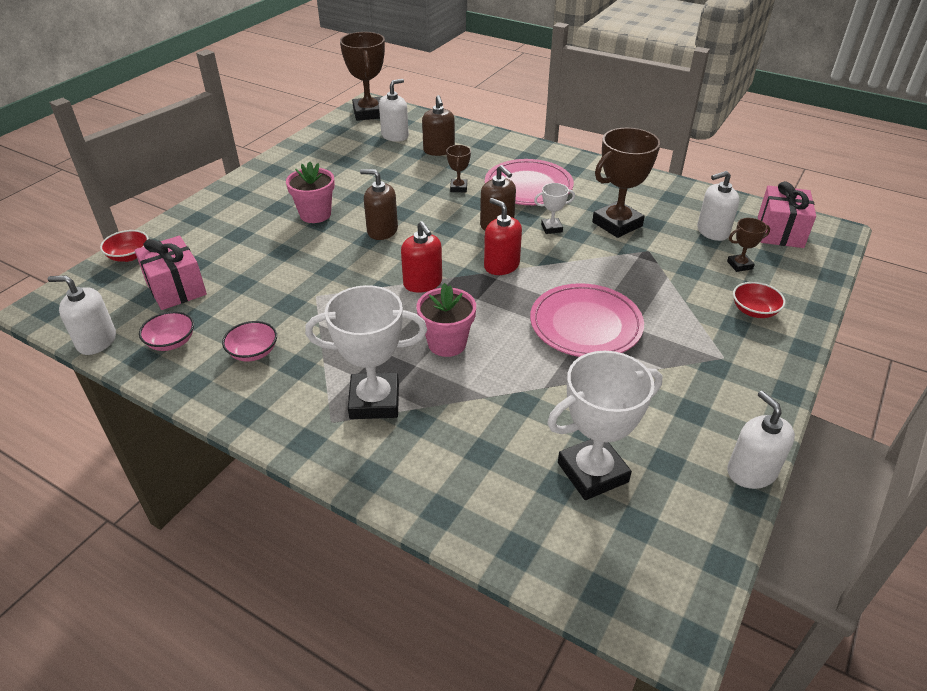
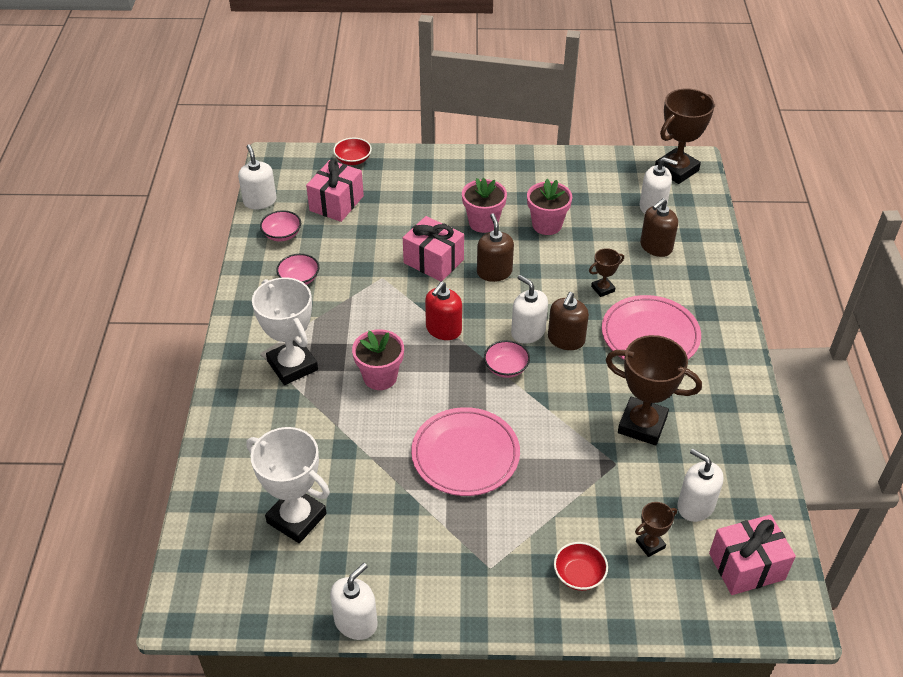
camera: 60 degrees right, 5 degrees up
(331, 258) = (433, 261): none -> pink gift
(357, 186) = (547, 225): none -> pink flower pot
(470, 239) = (528, 332): none -> white soap dispenser
(501, 265) = (506, 368): red soap dispenser -> pink bowl
(551, 228) = (592, 379): white trophy -> none
(739, 265) = (650, 544): brown trophy -> brown trophy turned 75 degrees counterclockwise

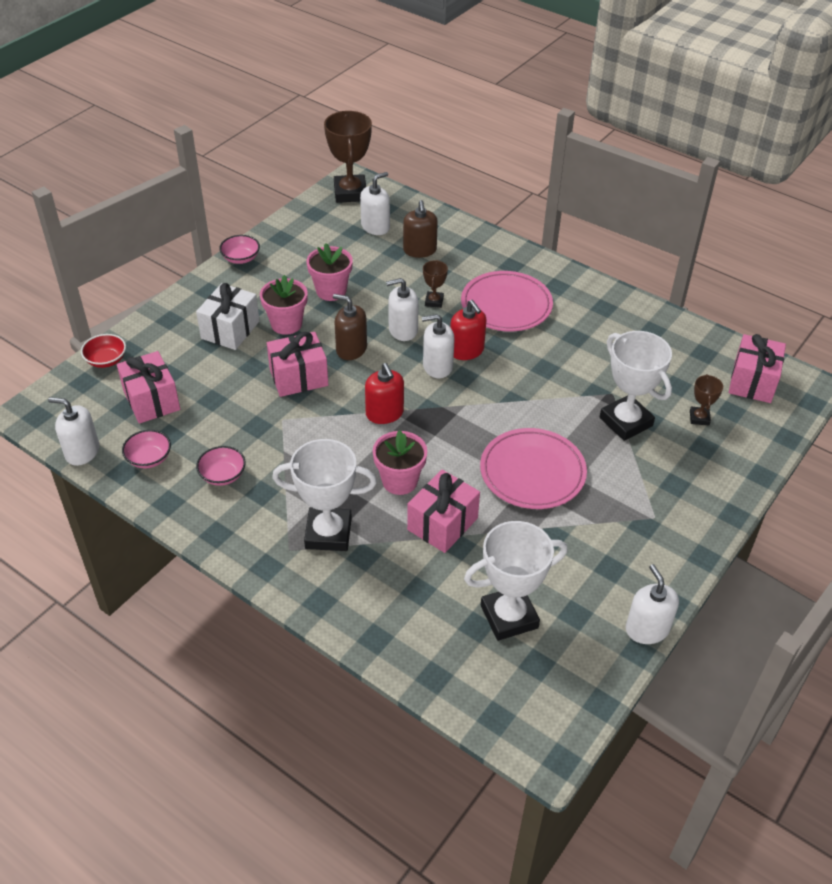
camera: 55 degrees left, 0 degrees up
(358, 426) = (442, 524): none -> pink gift
(445, 198) = (230, 330): none -> white gift
(506, 368) = (463, 399): pink bowl -> pink bowl (241, 258)
(566, 339) = (466, 350): brown soap dispenser -> red soap dispenser
(579, 575) = (698, 470): red bowl -> none
(589, 490) = (626, 422): none -> white trophy
(642, 425) = (588, 359): brown trophy -> none
(695, 506) = (683, 376): white soap dispenser -> white soap dispenser (403, 330)

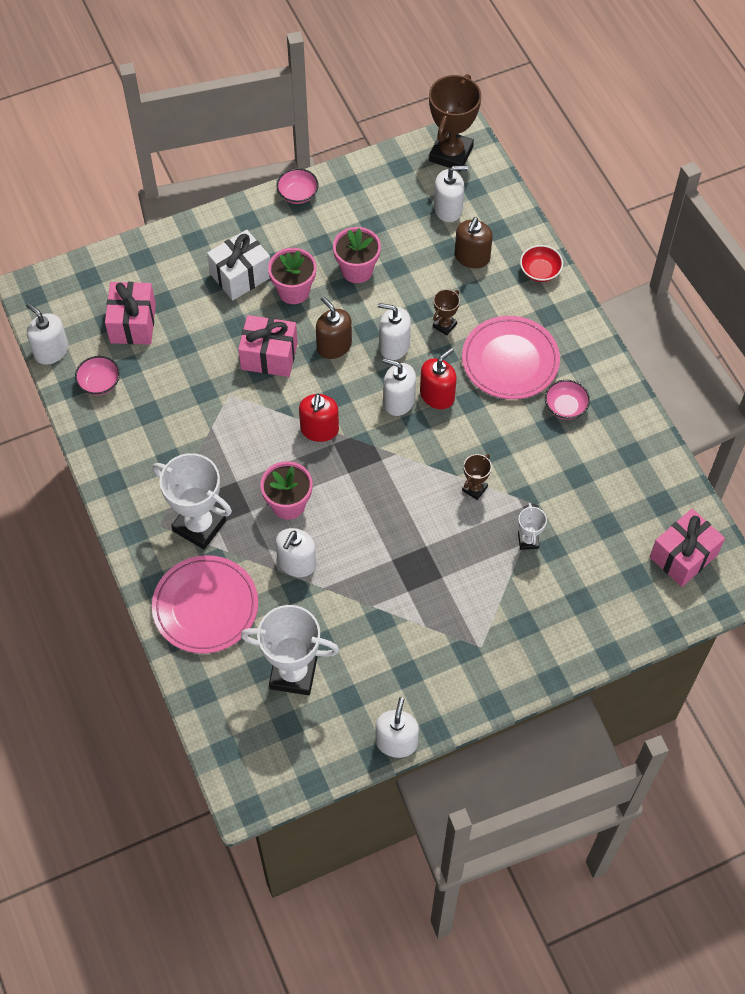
camera: 30 degrees right, 15 degrees up
(106, 360) = (118, 262): red bowl -> red bowl (540, 271)
(222, 475) = (148, 428): pink bowl -> pink bowl (565, 407)
(442, 524) = (296, 563): pink gift -> white soap dispenser
(466, 350) = (437, 395): red soap dispenser -> red soap dispenser turned 135 degrees counterclockwise
(532, 472) = (407, 551): pink plate -> pink plate (205, 606)
(626, 422) = (528, 541): white trophy -> white trophy, size x0.48
(699, 418) = (600, 569): brown trophy -> brown trophy (474, 488)

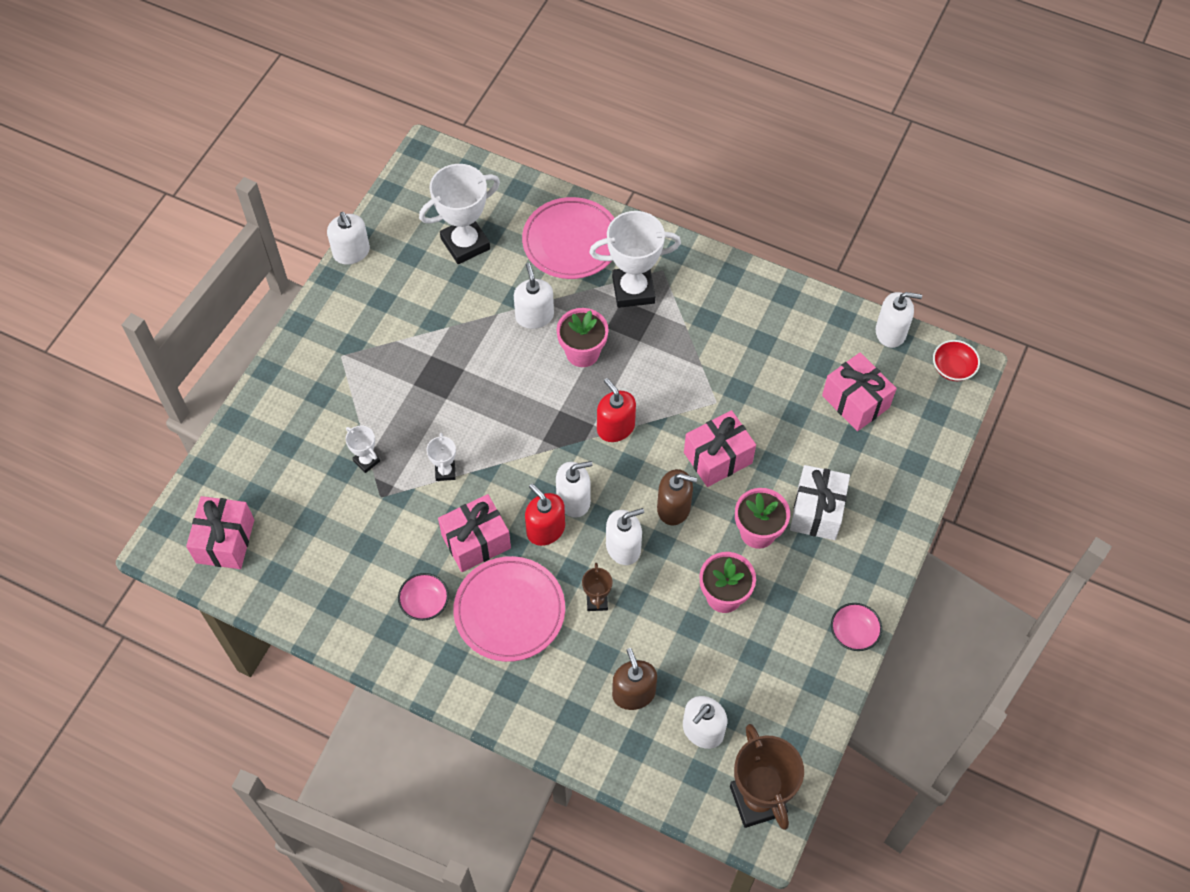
camera: 140 degrees right, 0 degrees up
(99, 383) = (825, 336): pink bowl -> none
(437, 395) = (545, 529): red soap dispenser -> red soap dispenser turned 135 degrees clockwise
(474, 488) = (445, 471): brown trophy -> white trophy
(494, 422) = (476, 541): none -> pink gift
(540, 271) = (557, 728): red bowl -> red bowl (953, 368)

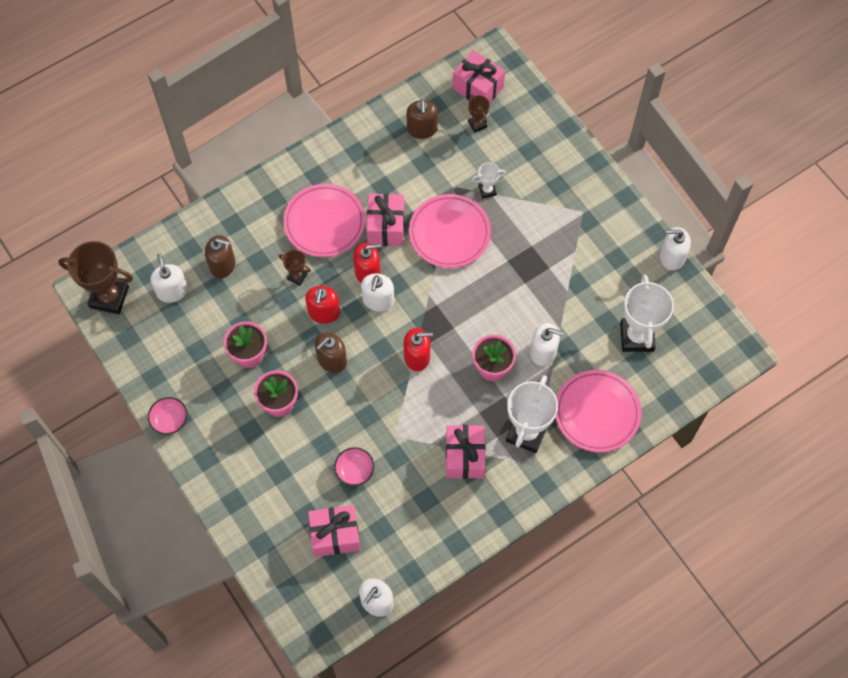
camera: 120 degrees right, 5 degrees up
(279, 516) = (477, 124): none -> brown trophy
(318, 573) = (422, 129): none -> brown soap dispenser
(425, 603) = (362, 178): pink bowl -> pink bowl (354, 470)
(445, 471) = (449, 233): white trophy -> pink plate
(623, 547) = (324, 312): white soap dispenser -> red soap dispenser
(718, 458) = (351, 410): pink gift -> pink gift (465, 457)
(817, 511) = (268, 452): white gift -> none
(953, 368) = (317, 628): red bowl -> none

